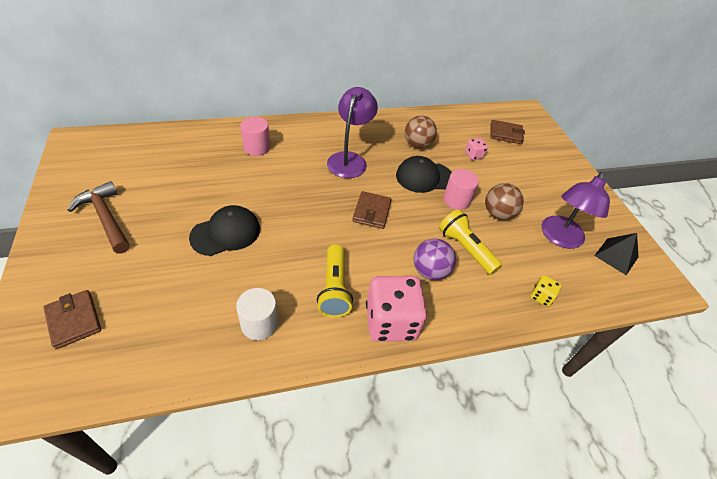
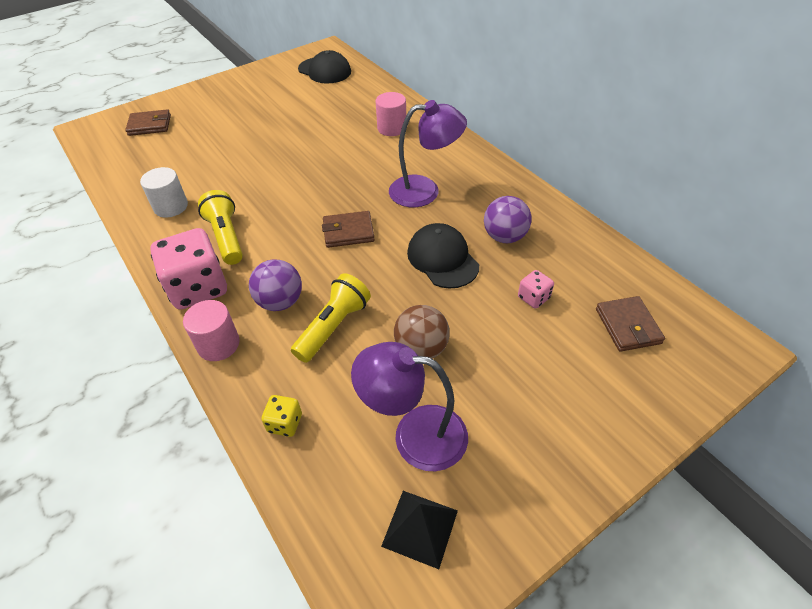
camera: 75 degrees right, 0 degrees up
(74, 320) = (150, 125): brown wallet -> brown wallet turned 45 degrees clockwise
(106, 218) = (250, 96): brown hammer -> none
(226, 233) = (265, 153): black cap -> black cap (324, 70)
(334, 288) = (226, 237): yellow flashlight -> yellow flashlight turned 90 degrees clockwise
(417, 145) = (504, 237): brown ball -> purple ball
(456, 200) = (419, 299): pink cylinder -> pink cylinder (218, 344)

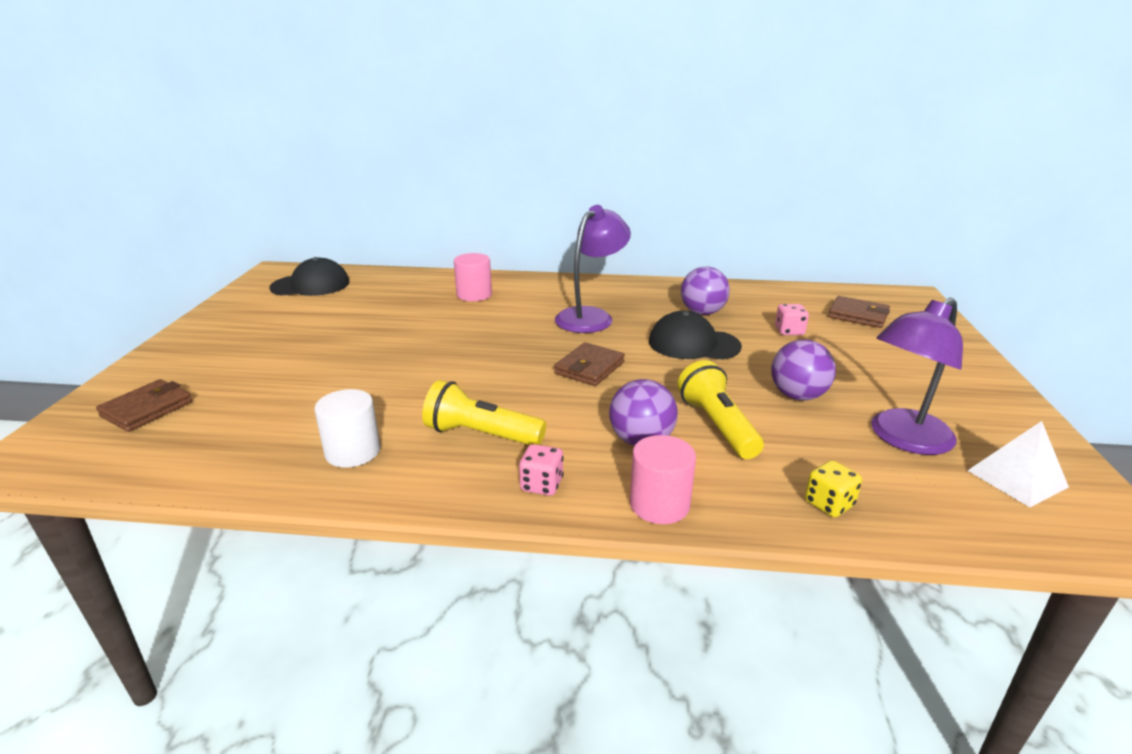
camera: 50 degrees left, 20 degrees down
(198, 288) = (542, 485): pink dice -> pink dice, size x0.46
(420, 528) = (1017, 479): black pyramid -> white pyramid
(421, 349) = (797, 396): brown ball -> purple ball

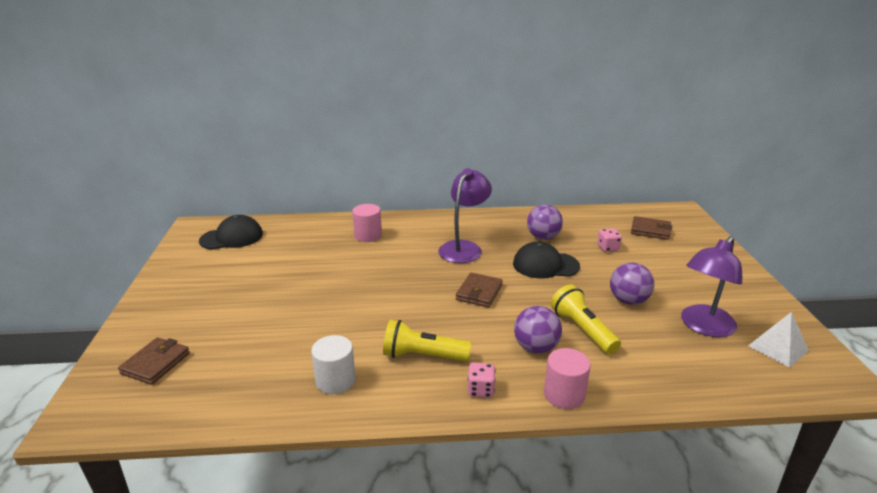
camera: 10 degrees left, 0 degrees up
(829, 504) = (670, 380): yellow dice -> none

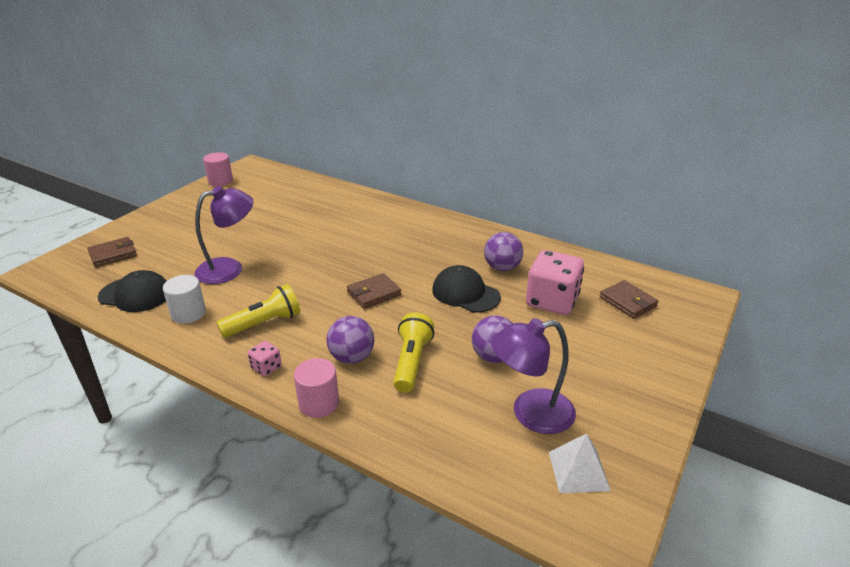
camera: 35 degrees right, 5 degrees up
(232, 237) = (262, 181): black cap -> black cap (135, 294)
(368, 235) = (356, 213): pink cylinder -> pink cylinder (220, 181)
(423, 356) = (264, 323): yellow flashlight -> yellow flashlight turned 105 degrees clockwise
(464, 248) = (417, 251): purple lamp -> purple lamp (229, 268)
(608, 248) = (552, 301): pink dice -> pink dice, size x2.19

